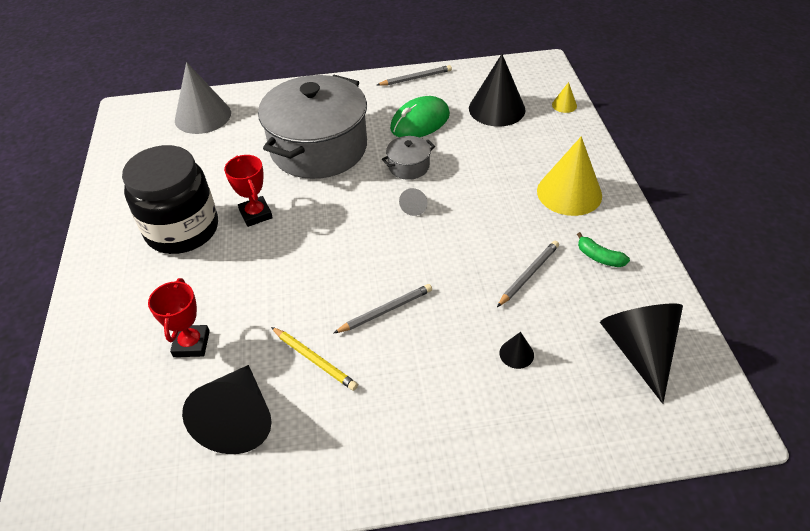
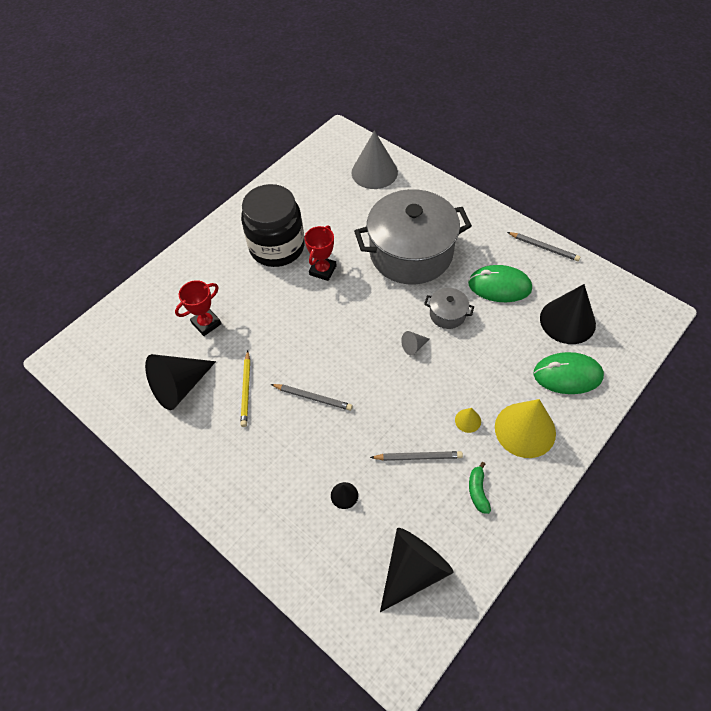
camera: 50 degrees right, 10 degrees up
(545, 139) = (567, 375): none -> green mouse
(564, 105) = (624, 361): yellow cone -> yellow cone (468, 420)

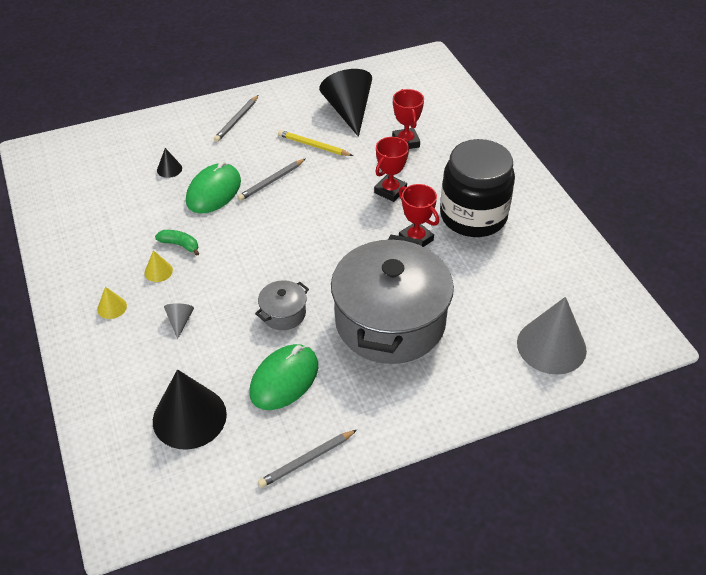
camera: 115 degrees right, 10 degrees down
(277, 308) = (390, 191): none -> red trophy
(413, 346) = (267, 269): grey cone -> grey cone (180, 321)
(413, 570) = (78, 183): black cone -> none
(418, 457) = (158, 223): grey pencil -> grey pencil (237, 120)
(478, 491) = (94, 247): green banana -> green banana (180, 245)
(525, 429) = (112, 307): yellow cone -> yellow cone, size x0.44
(567, 375) = (131, 375): green mouse -> green mouse (213, 191)

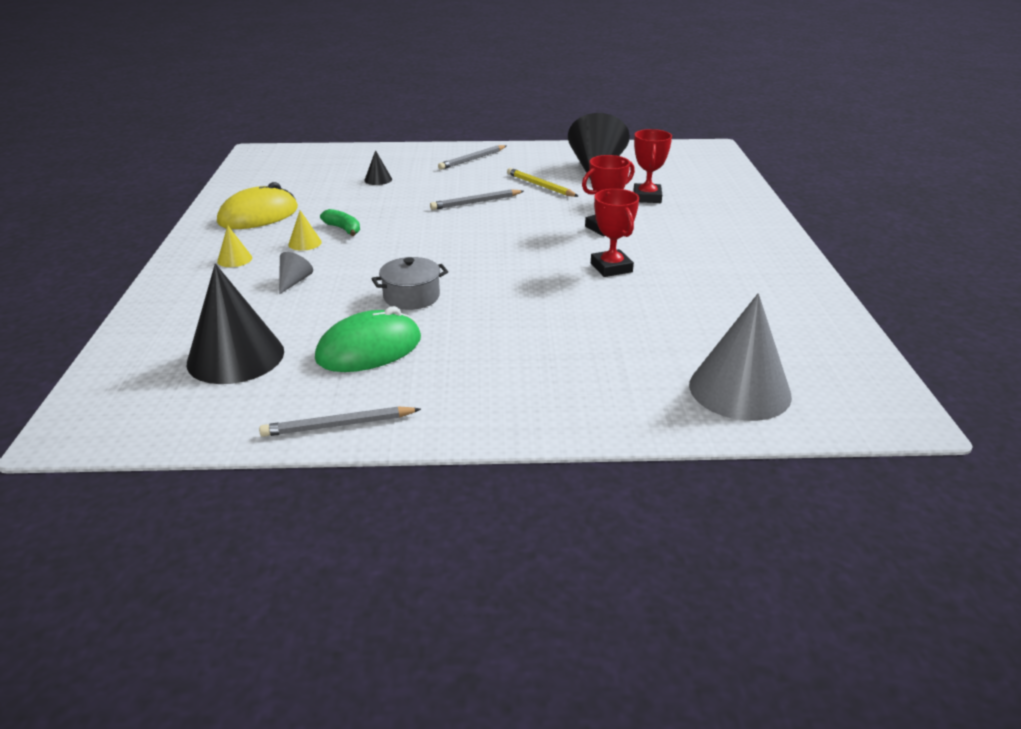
camera: 20 degrees right, 15 degrees down
(93, 245) = (258, 215): none -> yellow mouse
(213, 191) = (409, 200): green mouse -> none
(390, 321) = (533, 327): grey pot -> none
(473, 216) = (695, 262): black jar -> none

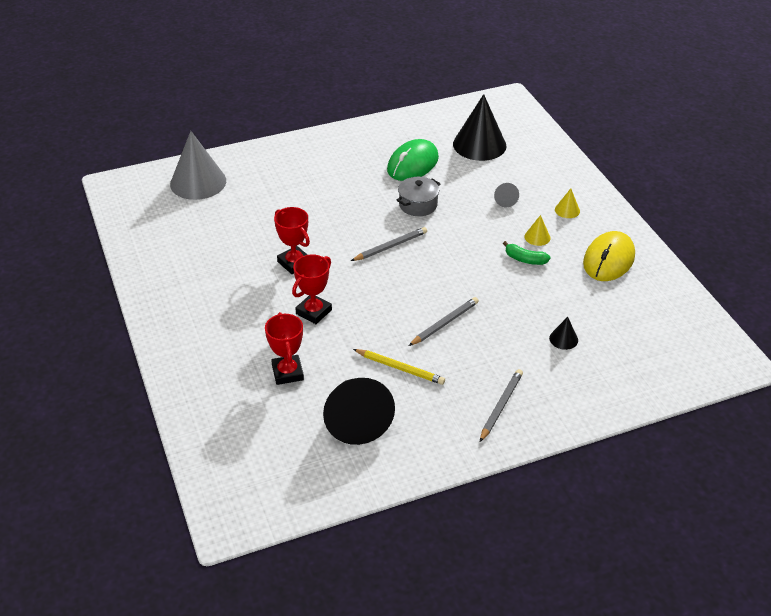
camera: 160 degrees right, 10 degrees up
(338, 425) = (393, 124): grey pencil -> grey pencil (390, 246)

